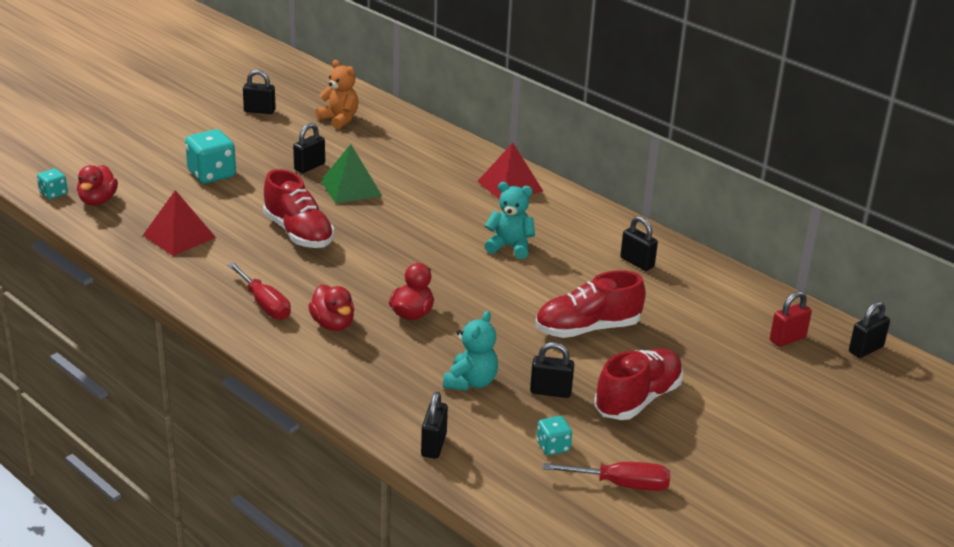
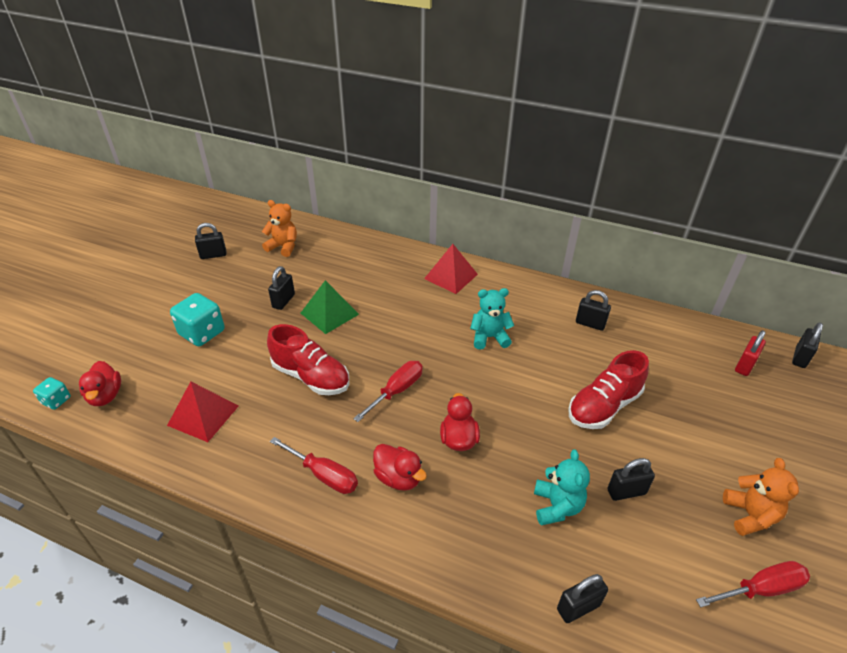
camera: 20 degrees left, 10 degrees up
(377, 264) = (396, 391): none -> red screwdriver
(434, 445) = (578, 607): black padlock -> black padlock turned 75 degrees clockwise
(553, 446) = (675, 563): turquoise dice -> none
(638, 399) = (696, 473): red shoe -> none
(664, 440) = (750, 515): none -> orange teddy bear

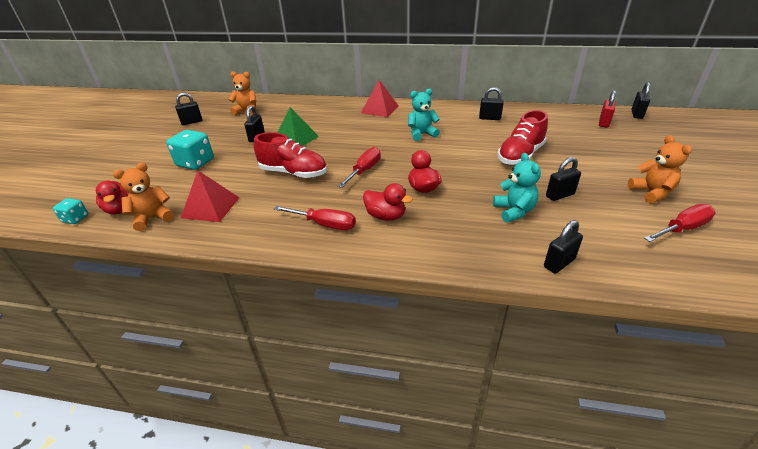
camera: 10 degrees left, 5 degrees down
(137, 419) = (153, 218): none -> orange teddy bear

